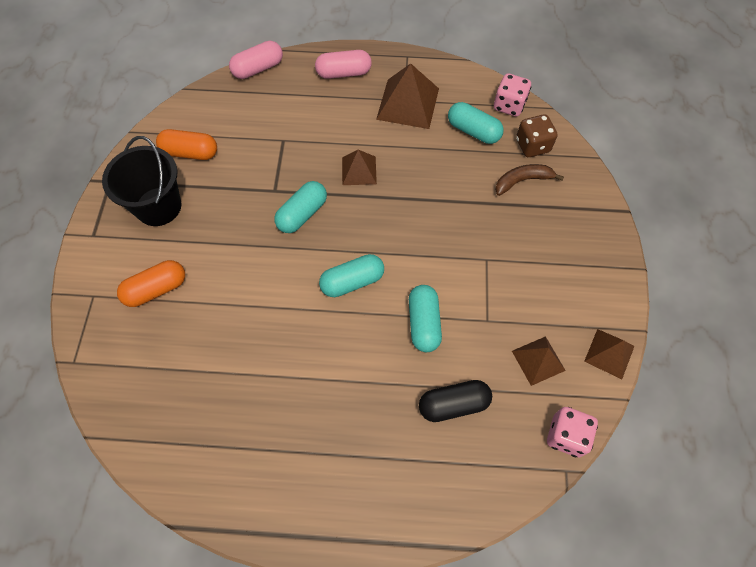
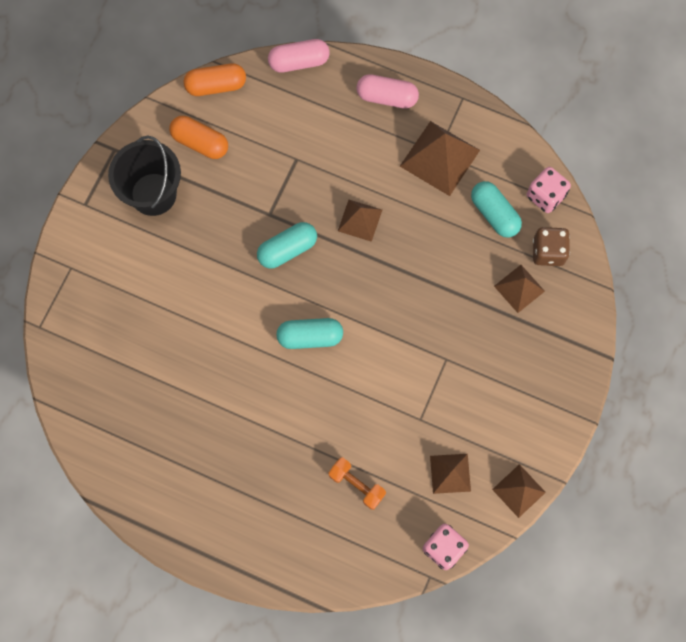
camera: 20 degrees right, 10 degrees up
(156, 289) = (129, 281): orange capsule -> orange capsule (216, 86)
(423, 323) = (360, 401): turquoise capsule -> none
(453, 404) = (356, 485): black capsule -> orange dumbbell
(522, 181) = (519, 288): brown banana -> brown pyramid

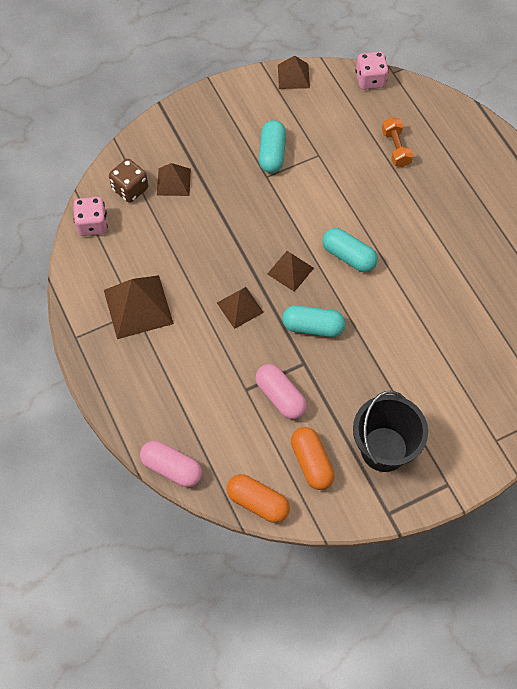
camera: 140 degrees left, 10 degrees down
(387, 97) = (131, 383): pink capsule -> pink capsule (280, 396)
(450, 473) = (328, 113): brown pyramid -> brown pyramid (290, 271)
(494, 214) = (140, 239): turquoise capsule -> turquoise capsule (272, 153)

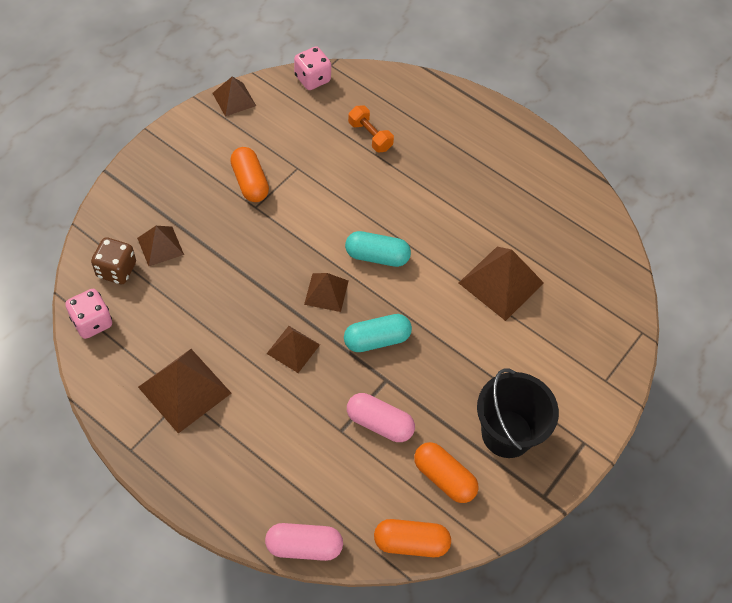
camera: 30 degrees left, 5 degrees down
(272, 153) = (250, 182): turquoise capsule -> orange capsule
(446, 320) = (501, 282): none -> brown pyramid

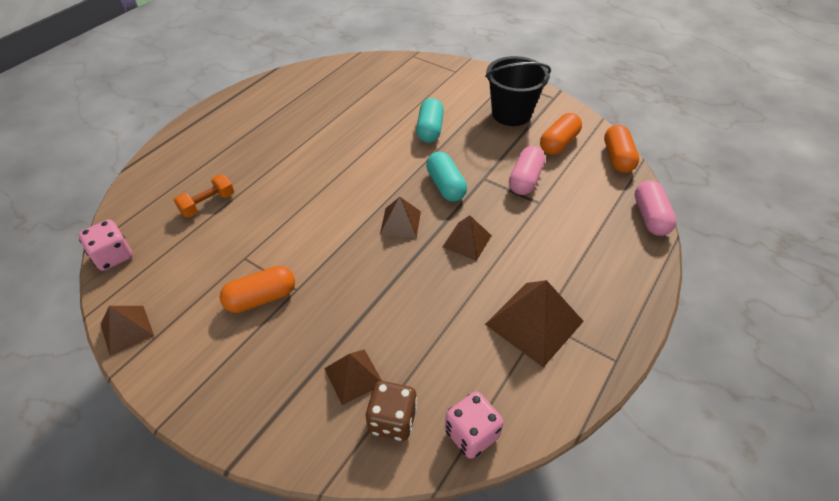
camera: 90 degrees left, 10 degrees down
(377, 256) = (356, 190): turquoise capsule -> turquoise capsule (430, 129)
(501, 282) = (378, 118): brown pyramid -> none

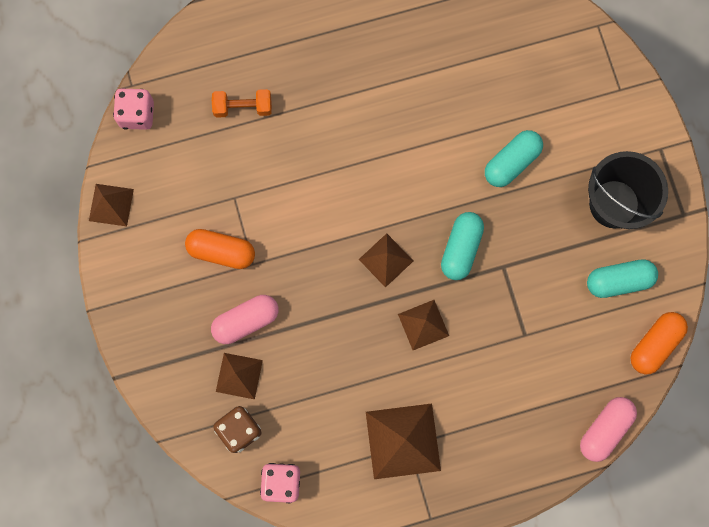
camera: 40 degrees right, 30 degrees up
(525, 180) = (539, 299): pink capsule -> pink capsule (246, 321)
(558, 143) = (619, 281): orange capsule -> turquoise capsule

